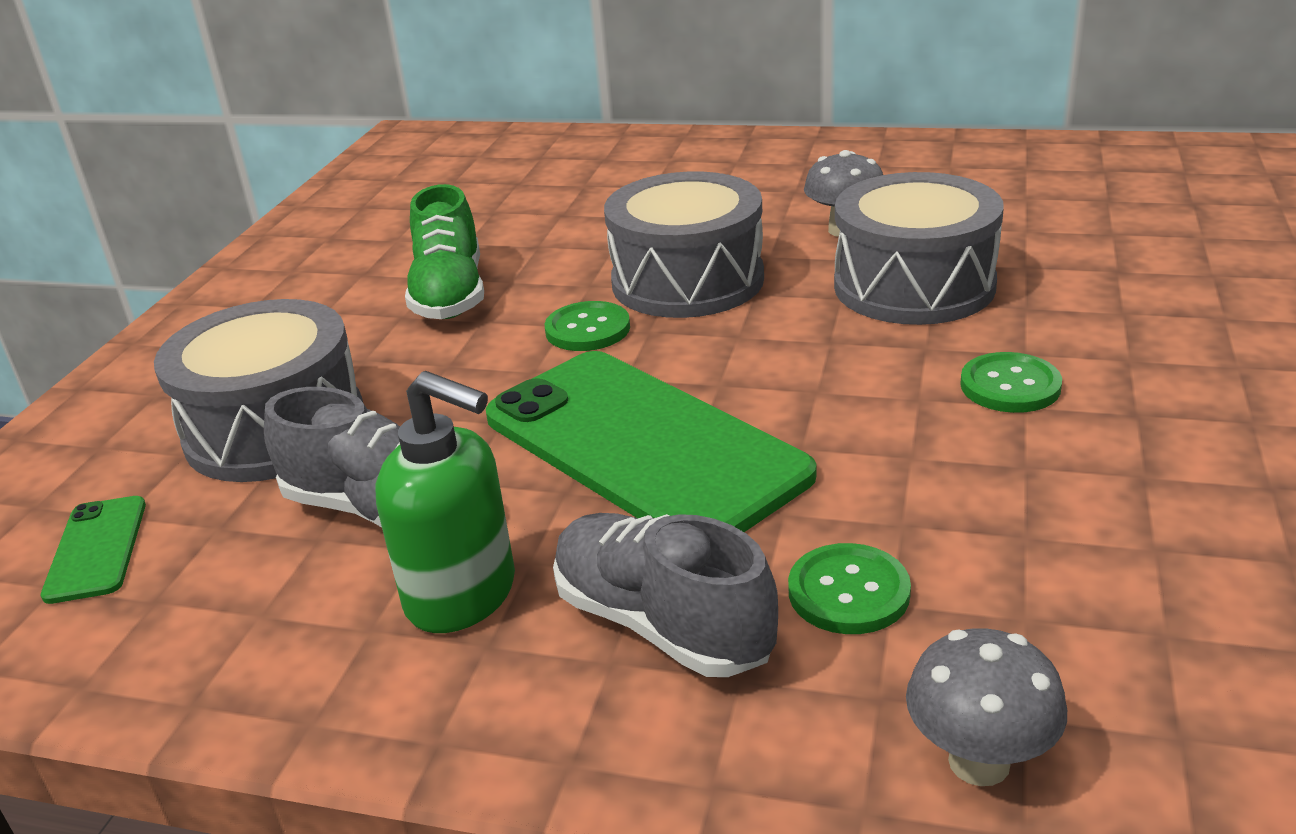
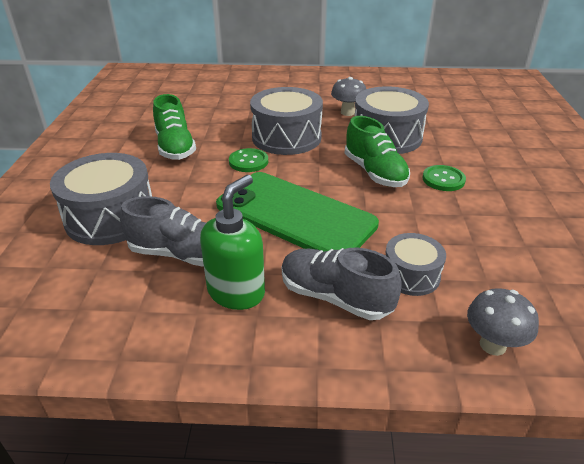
camera: 15 degrees left, 5 degrees up
(96, 549) = (36, 285): green phone -> none
(462, 595) = (236, 292): green soap dispenser -> green soap dispenser turned 75 degrees counterclockwise
(848, 592) = (411, 275): green button -> grey drum
(854, 364) = (374, 172): none -> green shoe

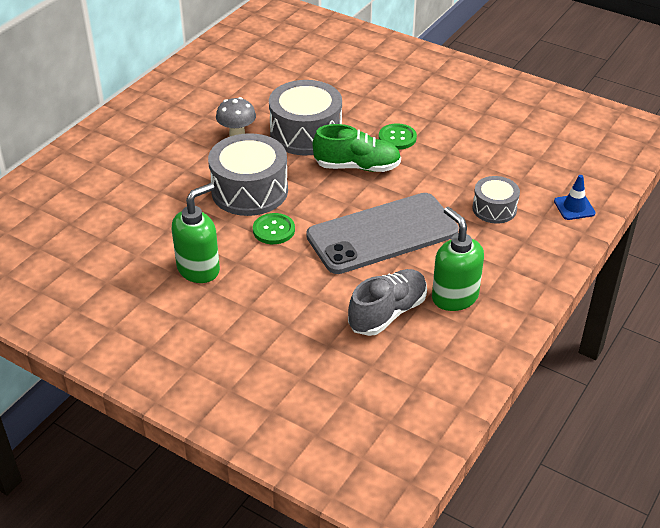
camera: 60 degrees left, 5 degrees up
(110, 217) = (297, 343): grey drum -> none
(175, 147) = (199, 269): green shoe -> green soap dispenser
(295, 215) = (382, 234): green phone -> grey phone
(335, 297) = (492, 252): grey shoe -> none
(492, 345) = (574, 207): grey mushroom -> blue traffic cone

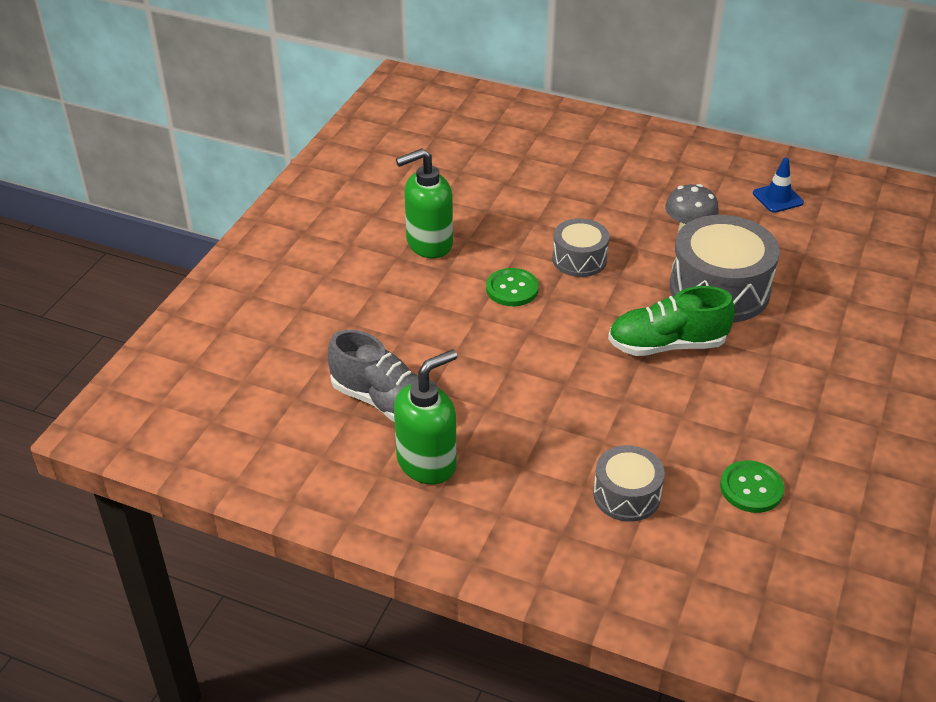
camera: 80 degrees right, 0 degrees up
(199, 269) = (428, 244): green soap dispenser -> green soap dispenser turned 120 degrees clockwise
(249, 191) = (579, 259): grey drum -> grey drum, size x0.57
(357, 167) = (667, 345): green shoe -> green shoe turned 90 degrees clockwise
(382, 234) = (533, 383): grey phone -> none
(397, 138) = (752, 377): green button -> green button (751, 488)
(574, 207) = (665, 594): blue traffic cone -> blue traffic cone (777, 198)

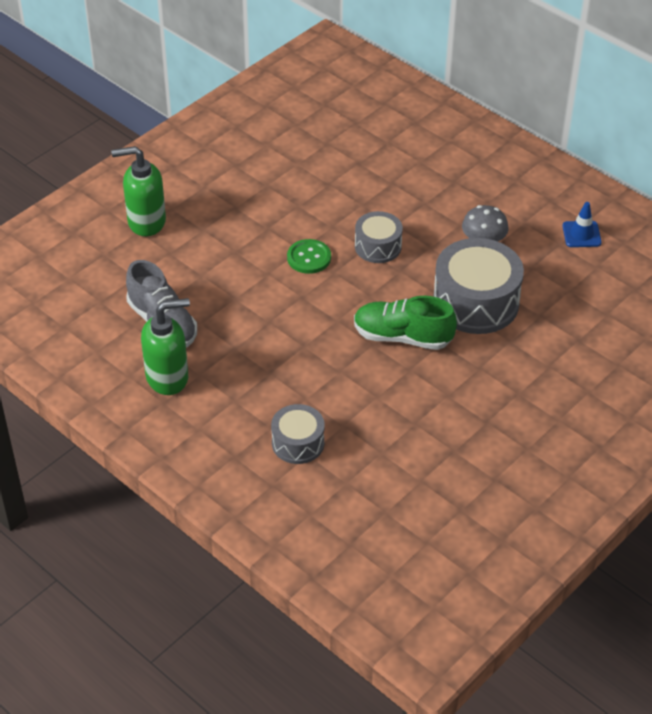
camera: 20 degrees right, 5 degrees up
(428, 244) = (265, 202): green soap dispenser -> green soap dispenser (146, 222)
(751, 488) = (394, 465): green button -> none

